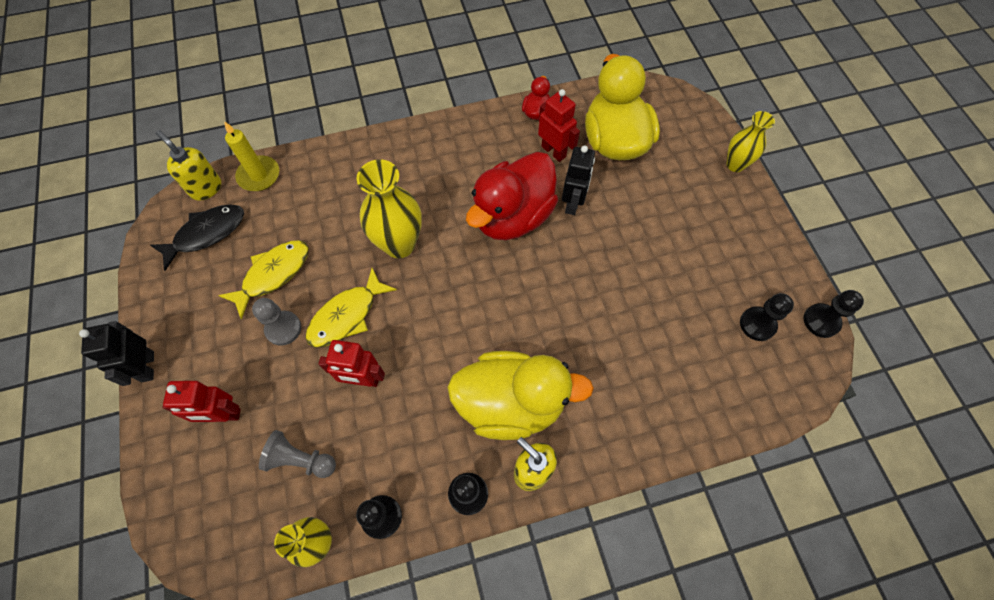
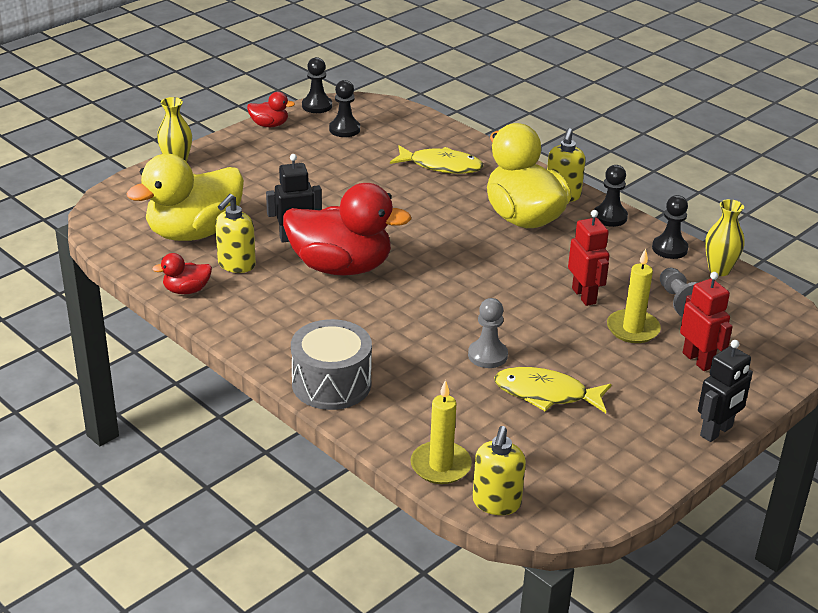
camera: 120 degrees left, 30 degrees down
(206, 234) = (550, 468): black fish -> none
(283, 328) = (590, 361): grey pawn -> grey pawn (487, 355)
(295, 389) = (633, 329): none -> yellow candle
(346, 315) = (539, 328): yellow fish -> yellow fish (441, 166)
(378, 153) = (331, 384): none -> grey drum
(399, 244) = (435, 324): yellow vase -> none
(553, 151) = (236, 265): red robot -> yellow soap dispenser
(789, 261) = (269, 125): none -> red duck

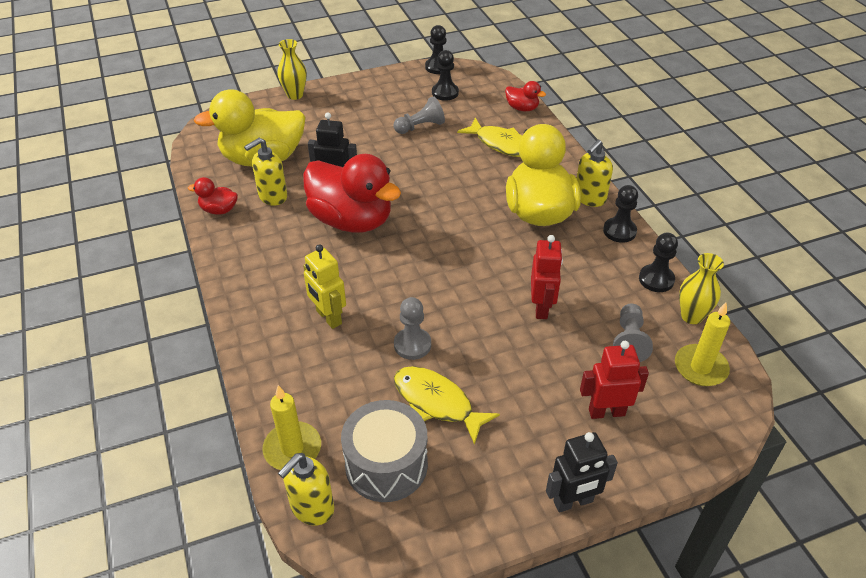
camera: 25 degrees right, 10 degrees up
(269, 125) = (389, 76): red duck -> red duck (522, 108)
(331, 384) = (263, 332): grey drum -> grey drum (386, 465)
(344, 167) = (420, 127): none -> grey pawn
(387, 354) = (328, 317): none -> yellow robot
(633, 329) = (564, 357): yellow candle -> yellow candle (700, 367)
(698, 360) = (606, 412): red robot -> red robot turned 90 degrees counterclockwise

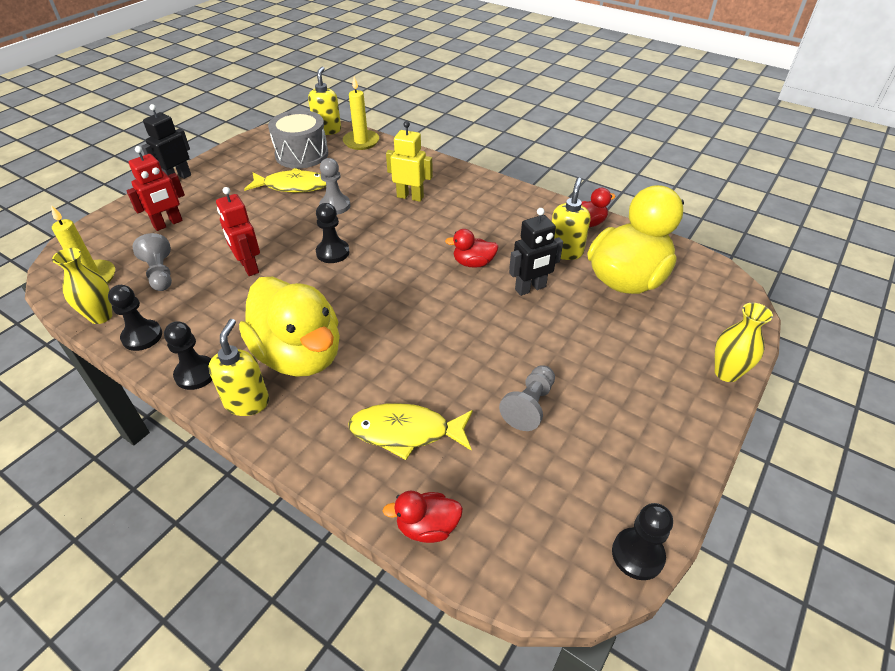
camera: 145 degrees right, 0 degrees up
(351, 220) = (473, 263): red duck -> red duck, size x0.44
(445, 93) = (564, 493): black pawn -> black pawn (333, 252)

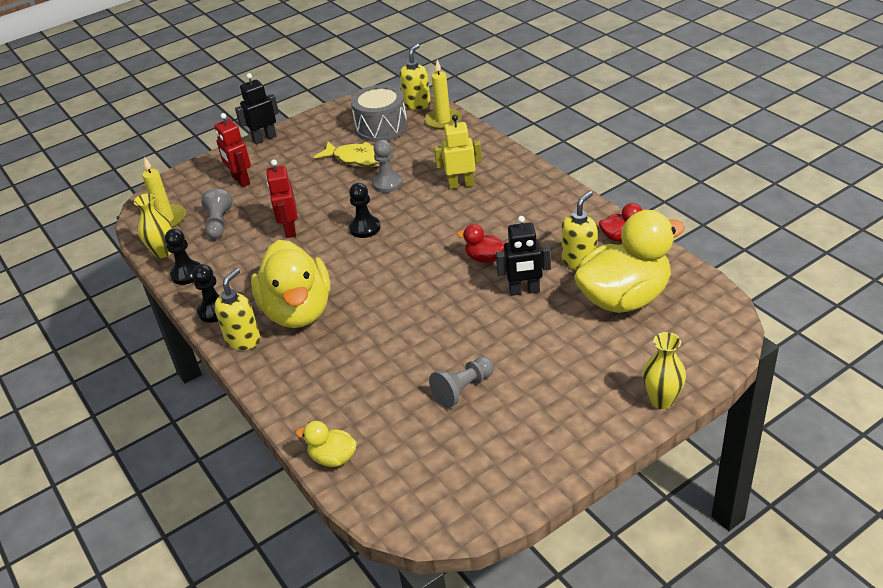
camera: 25 degrees right, 5 degrees down
(168, 224) = (240, 180): red robot -> red robot turned 75 degrees clockwise
(405, 432) = (351, 388): yellow fish -> none
(410, 197) = (461, 185): yellow robot -> yellow robot turned 45 degrees counterclockwise
(427, 527) = (333, 458): red duck -> yellow duck
(637, 554) = (482, 517): black pawn -> none

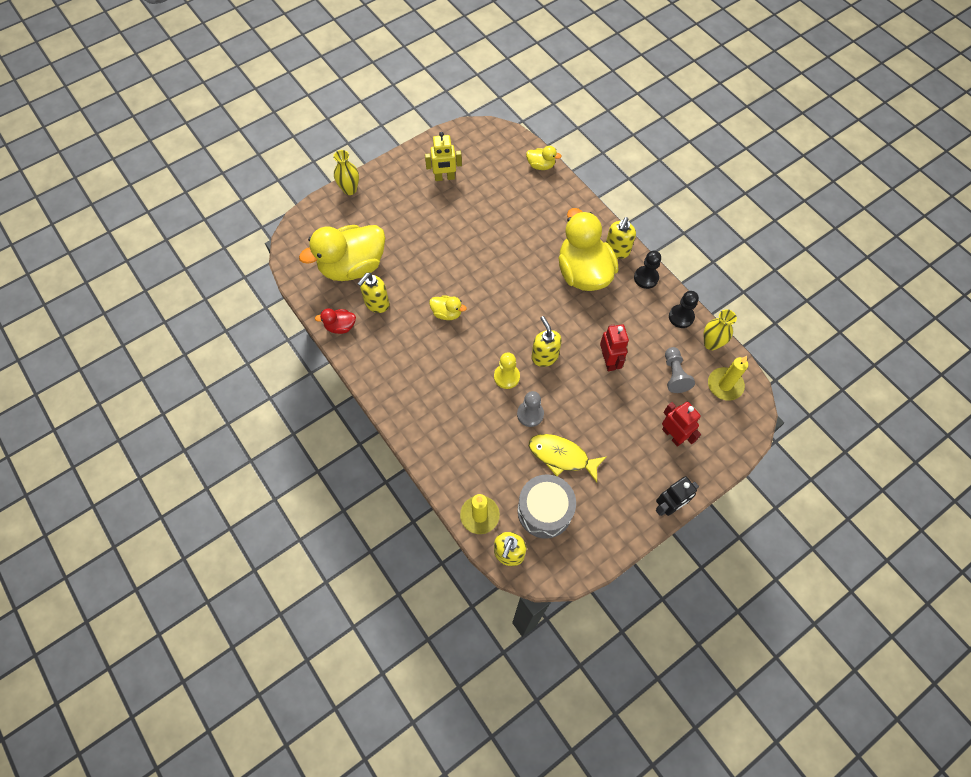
camera: 175 degrees right, 25 degrees up
(365, 228) = (544, 356): black pawn -> yellow soap dispenser
(411, 209) = (506, 377): none -> yellow pawn
(461, 185) = (463, 406): yellow robot -> yellow robot (444, 178)
(463, 389) = (466, 204): grey pawn -> none
(485, 258) = (447, 313): red duck -> yellow duck
(524, 291) = (420, 279): black robot -> none

